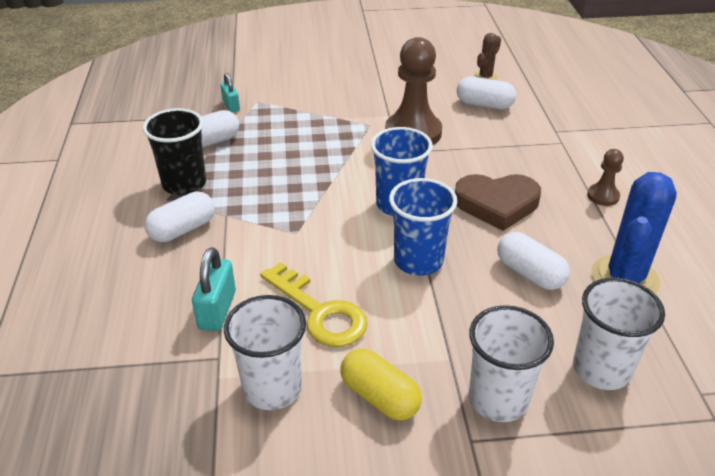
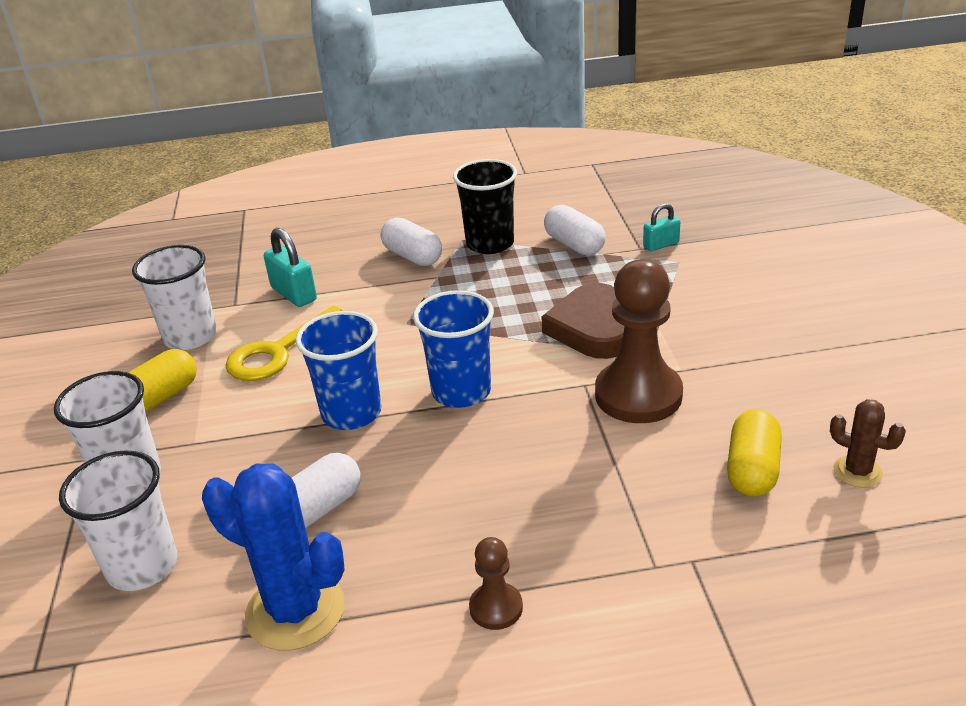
camera: 90 degrees right, 5 degrees down
(217, 310) = (294, 294): turquoise padlock -> turquoise padlock turned 45 degrees clockwise
(484, 105) = (752, 470): white capsule -> yellow capsule
(497, 204) = (466, 481): brown heart -> brown heart (591, 328)

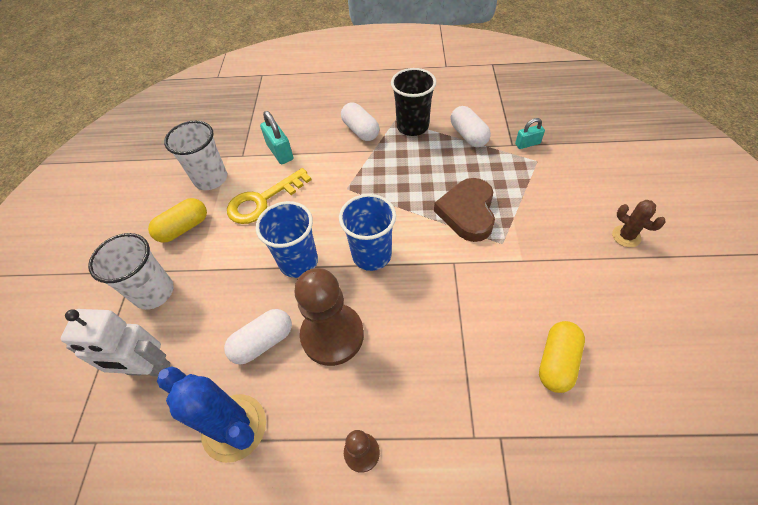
camera: 10 degrees right, 20 degrees up
(142, 566) = (149, 369): white cup -> white robot
(638, 395) = (489, 278): brown pawn -> brown pawn (332, 335)
(857, 471) = (632, 378): brown cactus -> brown cactus (626, 236)

